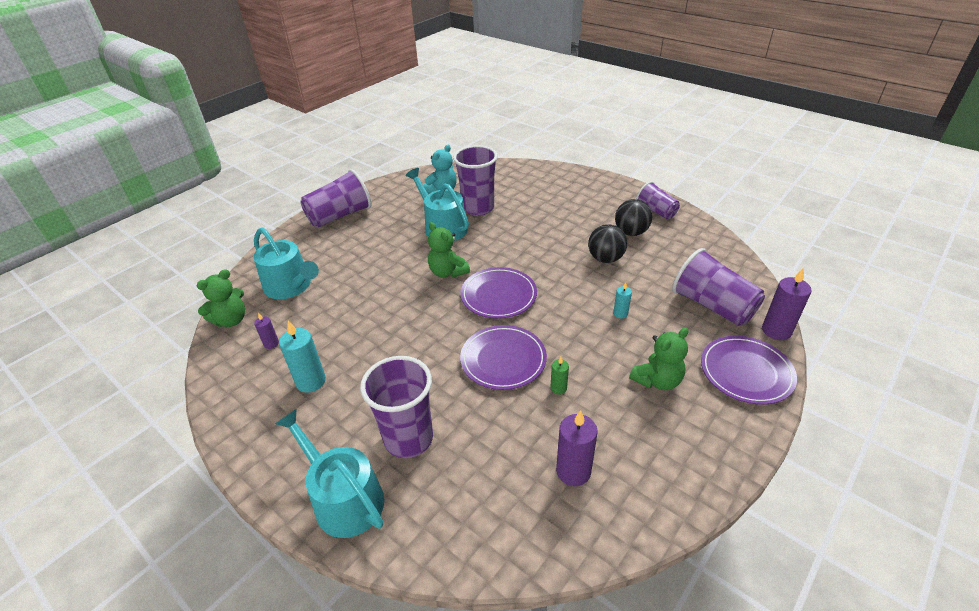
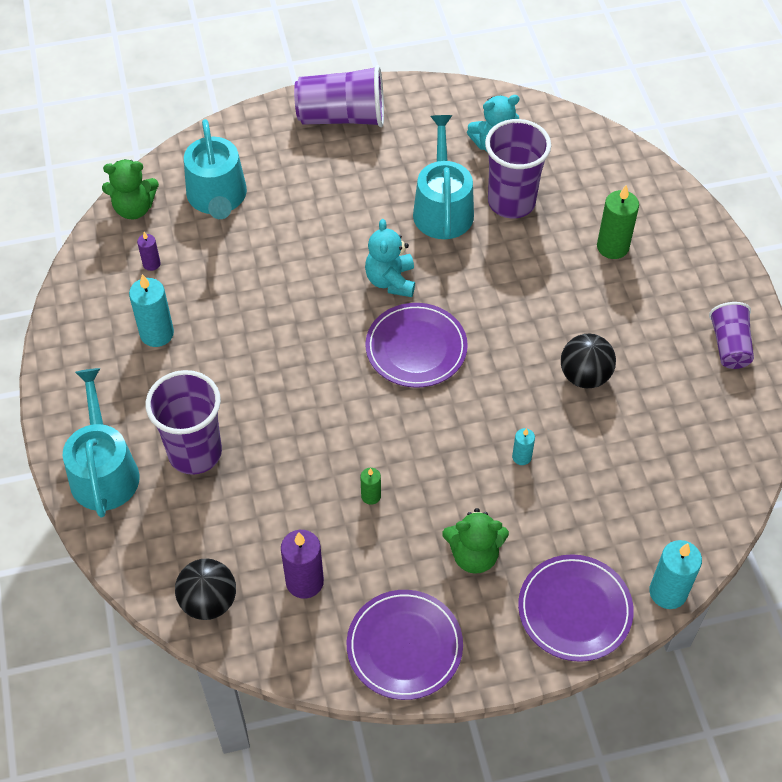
camera: 35 degrees right, 15 degrees up
(447, 272) = (391, 281): green teddy bear -> turquoise teddy bear
(503, 359) = (348, 429): purple plate -> purple plate (404, 646)
(551, 201) = (612, 247): none -> green candle
(631, 232) = (658, 358): black ball -> black ball (209, 601)
(712, 306) = (635, 516): purple cup -> none
(776, 331) = (668, 592): purple candle -> turquoise candle

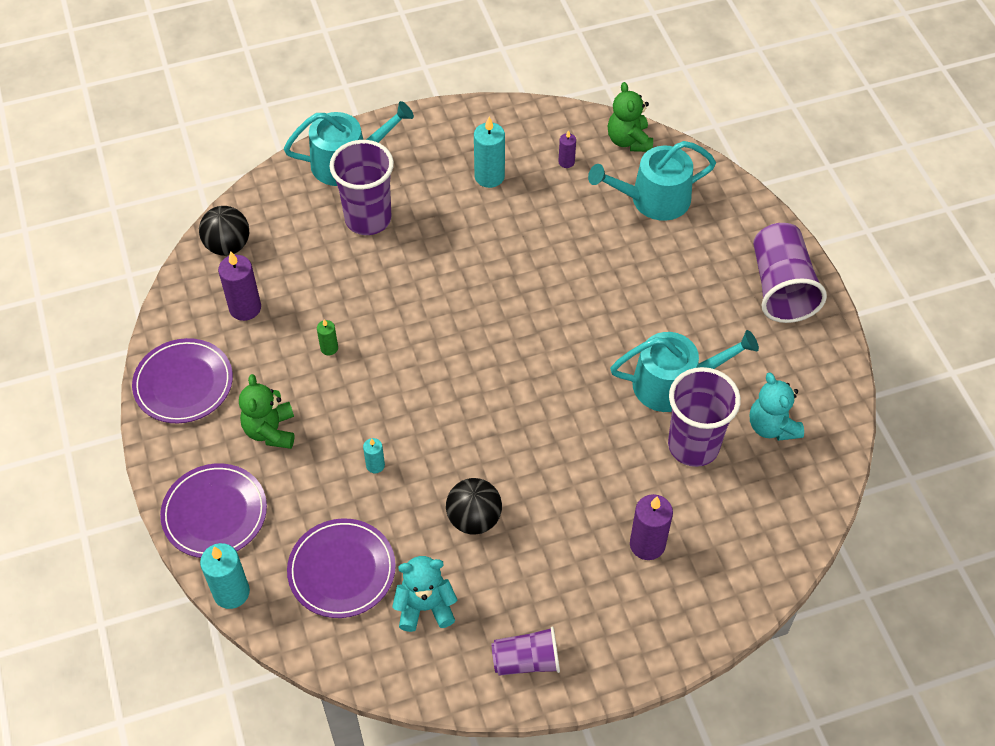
camera: 85 degrees right, 0 degrees up
(391, 281) = (572, 345): turquoise teddy bear -> turquoise teddy bear (425, 607)
(416, 348) = (493, 372): purple plate -> purple plate (342, 570)
(612, 247) = (647, 544): green candle -> purple candle

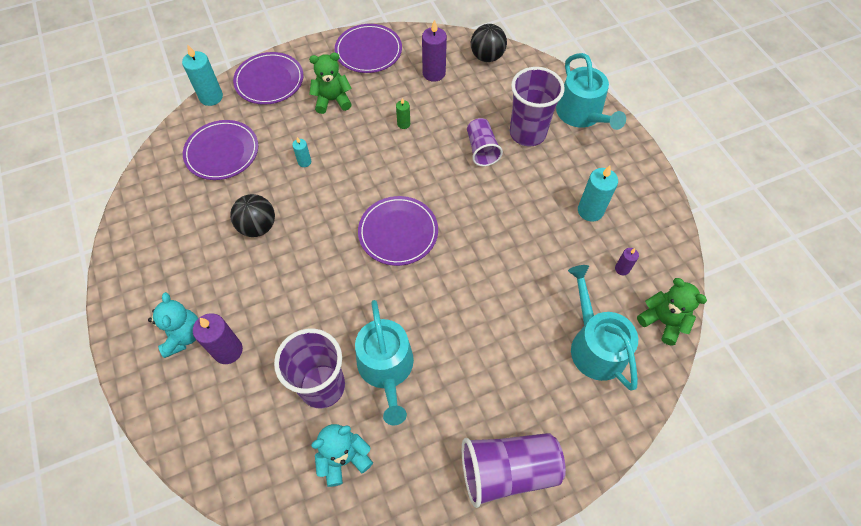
camera: 85 degrees right, 5 degrees up
(425, 607) = (189, 202): turquoise teddy bear -> turquoise teddy bear (183, 336)
(499, 363) = (398, 232): none -> purple plate
(526, 661) = (139, 269): purple cup -> purple cup (481, 149)
(629, 141) = (663, 321): green teddy bear -> green teddy bear turned 60 degrees clockwise

